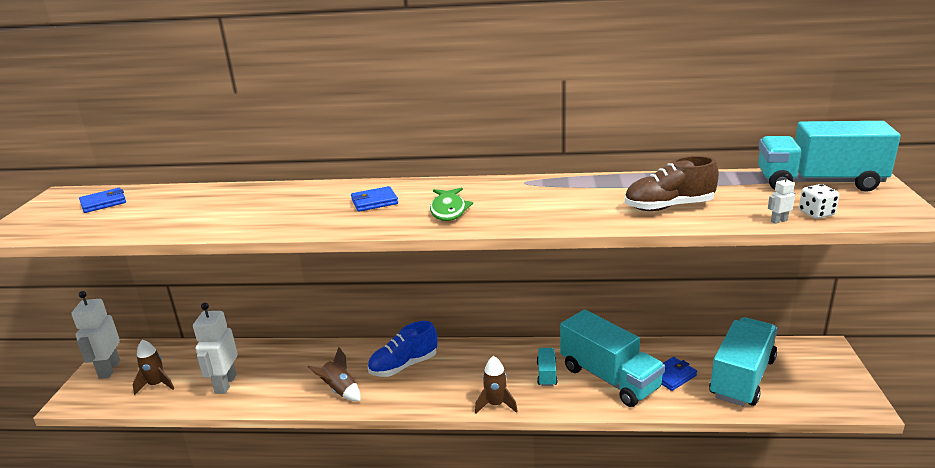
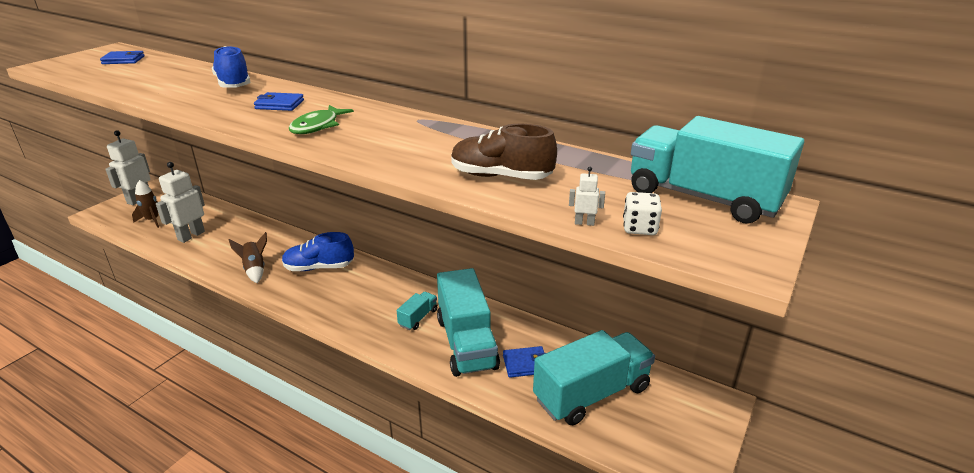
camera: 25 degrees right, 5 degrees up
(288, 196) = (234, 84): none -> blue shoe
(496, 404) = (350, 326): brown rocket -> none

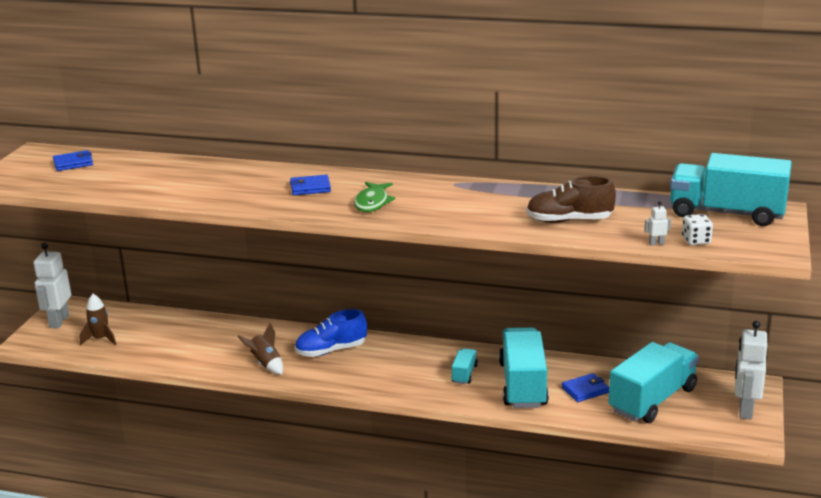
camera: 15 degrees left, 5 degrees down
(191, 236) = (162, 346): white robot -> white robot (745, 410)
(234, 84) = (236, 174): blue shoe -> none
(466, 343) = (523, 385): turquoise truck -> turquoise truck turned 150 degrees counterclockwise

